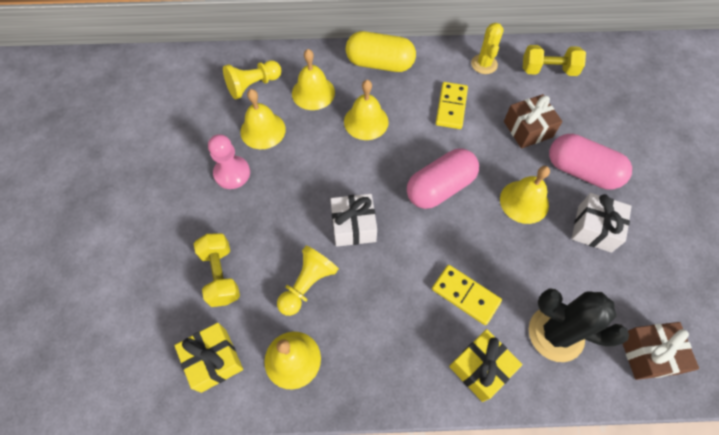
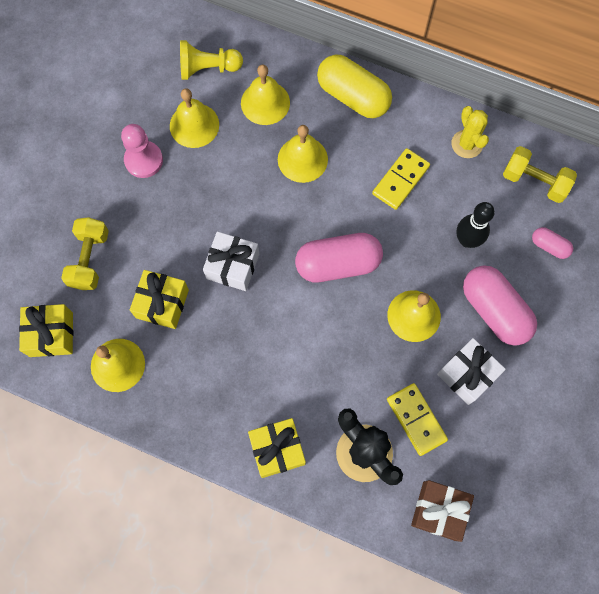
camera: 25 degrees right, 10 degrees up
(307, 284) = (162, 303): yellow pawn -> yellow gift
(465, 295) = (301, 380): yellow domino -> yellow domino (416, 419)
(484, 64) = (467, 144): yellow cactus -> yellow cactus turned 45 degrees counterclockwise
(527, 129) = (467, 240): brown gift -> black bowling pin
(589, 109) = (549, 246): none -> pink capsule

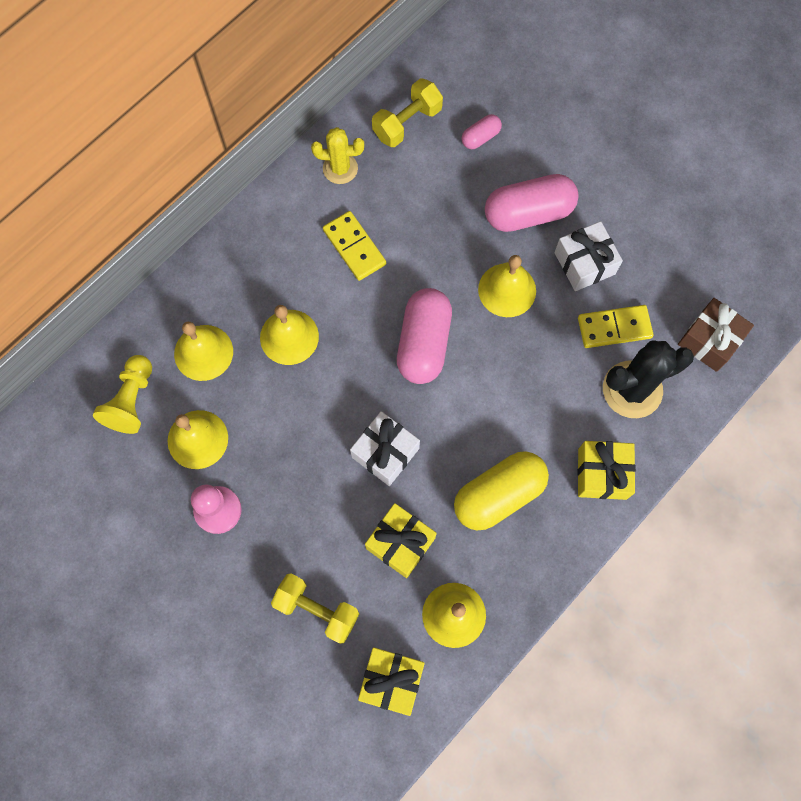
camera: 70 degrees left, 0 degrees up
(353, 96) = (236, 258): yellow capsule -> yellow capsule (498, 495)
(467, 240) = (445, 209): black bowling pin -> none

